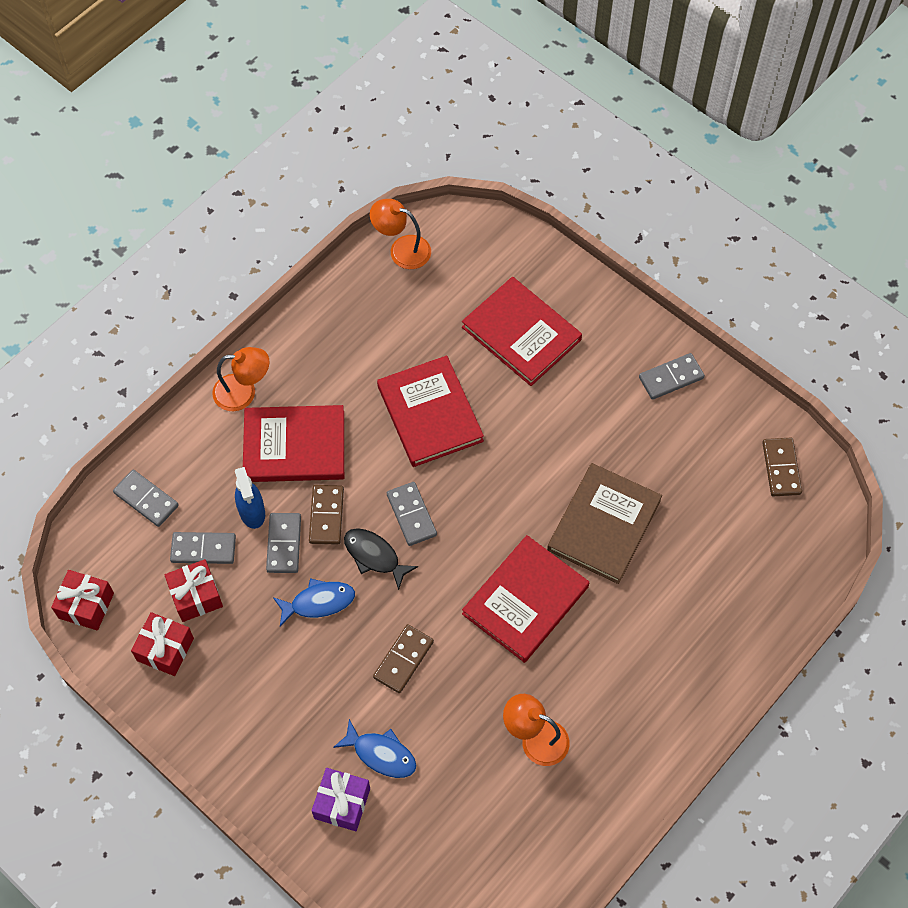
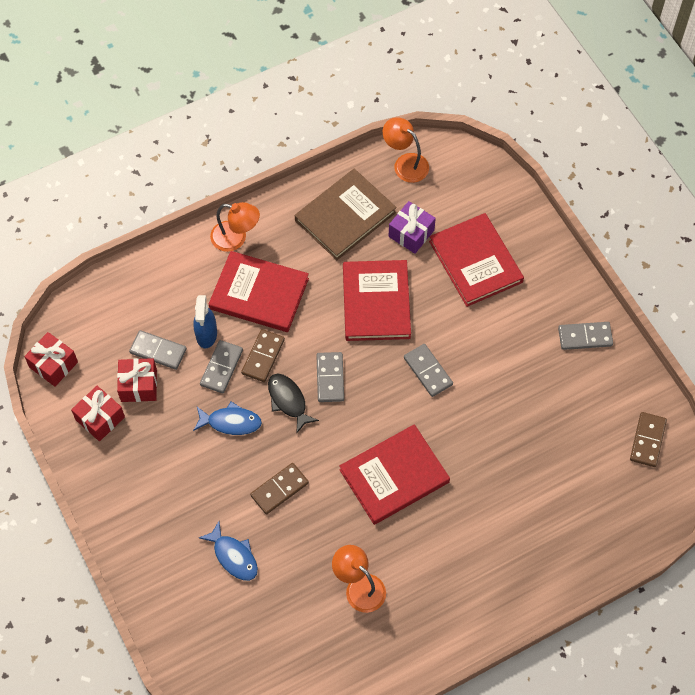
camera: 20 degrees right, 0 degrees up
(146, 499) = (129, 298): grey domino -> grey domino (428, 371)
(342, 803) = (189, 583): purple gift -> purple gift (411, 233)
(604, 525) = (481, 438): brown book -> brown book (345, 216)

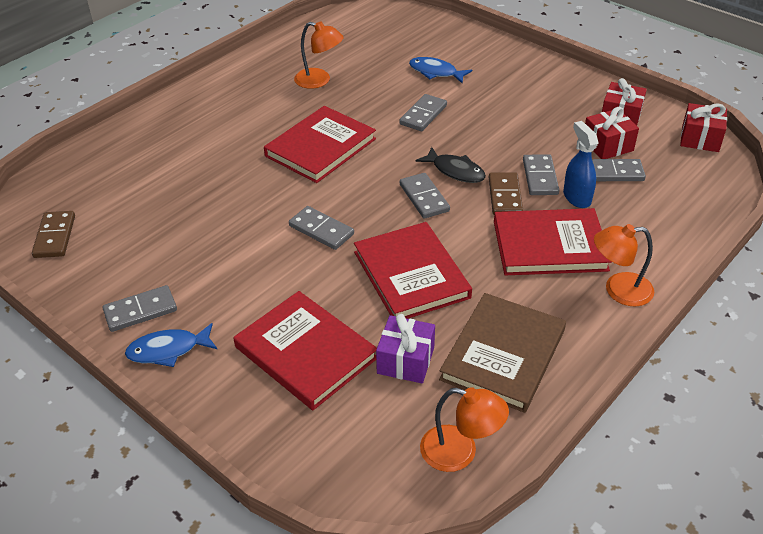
camera: 160 degrees right, 20 degrees down
(231, 422) = (500, 143): blue fish -> blue fish (168, 350)
(279, 489) = (423, 115): brown domino -> grey domino

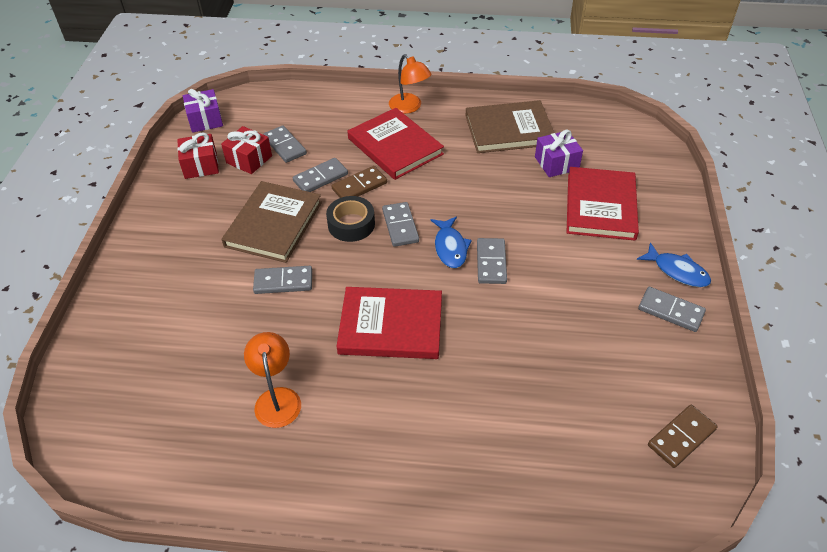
camera: 125 degrees left, 5 degrees up
(411, 275) = (486, 194): red book -> none
(424, 198) = (400, 226): grey domino -> grey domino turned 45 degrees counterclockwise
(436, 72) = (198, 309): blue fish -> blue fish (450, 247)
(455, 171) = (351, 224): black fish -> black tape
(460, 452) = (588, 119): orange lamp -> none
(497, 131) = (274, 224): none -> brown book
(576, 197) = (330, 152): blue spray bottle -> none
(700, 139) = (205, 120): red gift -> purple gift

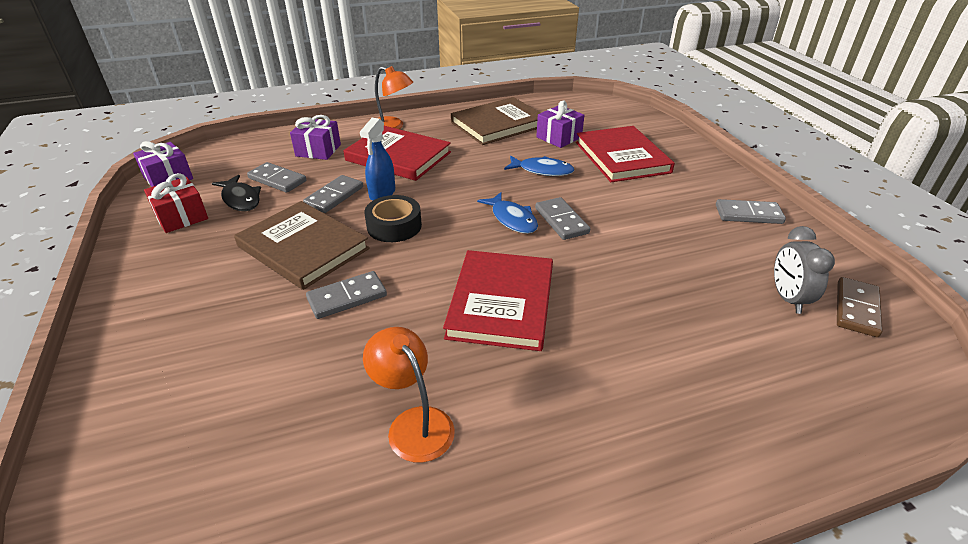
camera: 25 degrees left, 10 degrees down
(249, 159) = (240, 199): red gift -> black fish
(274, 224) = (303, 247): brown book -> brown book turned 45 degrees counterclockwise
(332, 120) = (318, 150): none -> purple gift
(359, 186) = (382, 193): brown domino -> blue spray bottle
(391, 325) = (501, 302): red book -> red book turned 60 degrees counterclockwise
(400, 226) = (448, 215): grey domino -> none
(628, 406) = (787, 298): none -> grey clock
(677, 271) = (725, 185): blue fish -> blue fish (542, 170)

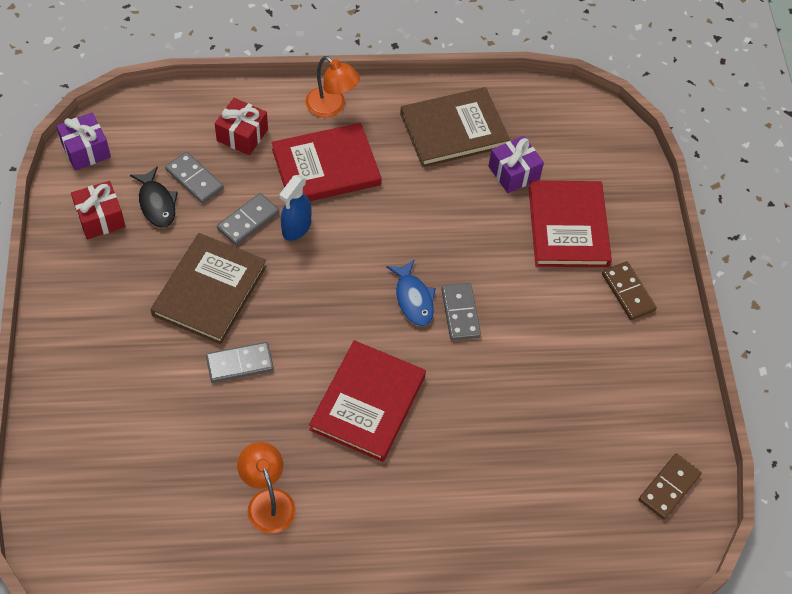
camera: 10 degrees right, 20 degrees up
(303, 247) = (210, 291): brown book -> brown book turned 60 degrees clockwise
(318, 150) = (242, 135): purple gift -> red gift
(394, 226) = (298, 281): black tape -> none
(398, 156) = (326, 167): red book -> red book turned 60 degrees counterclockwise
(542, 170) = (471, 229): blue fish -> none
(699, 184) = (628, 292): none -> brown domino
(748, 214) = (650, 350): grey domino -> none
(787, 298) = (617, 461): grey clock -> none

